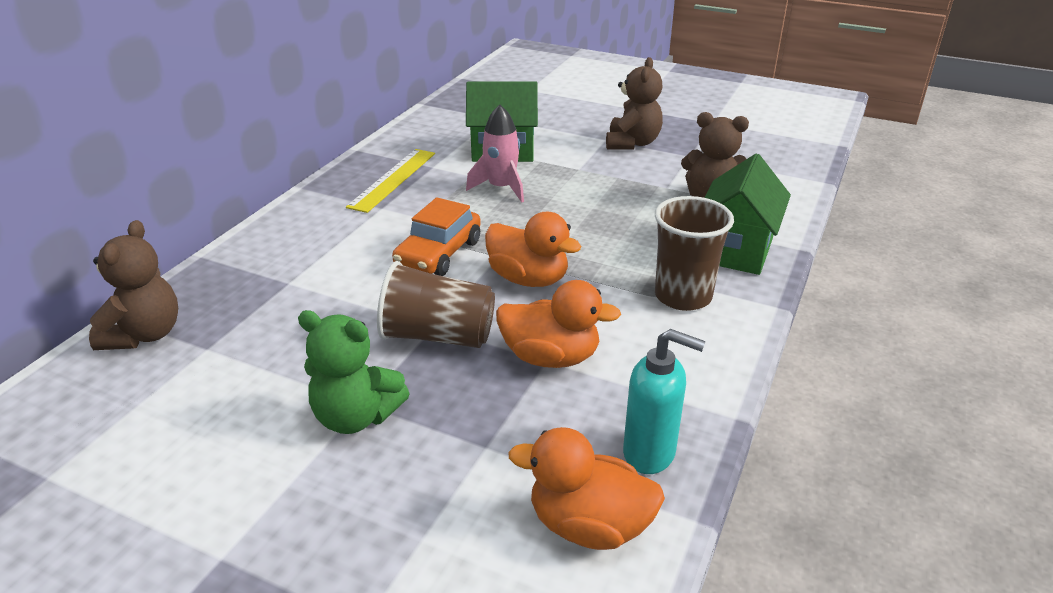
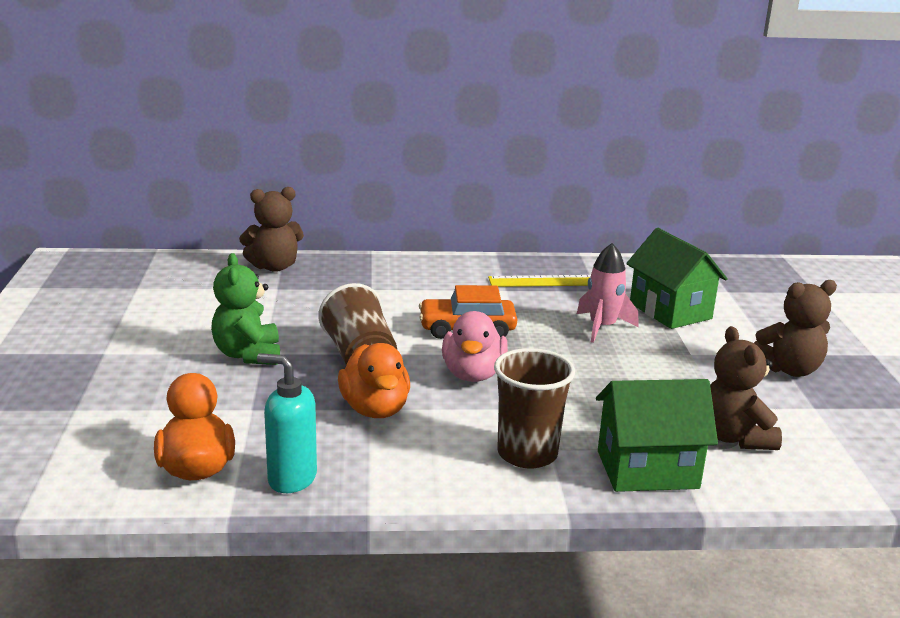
camera: 60 degrees right, 10 degrees down
(528, 279) = (473, 374): orange duck -> pink duck
(650, 453) = (291, 479): turquoise soap dispenser -> turquoise soap dispenser turned 120 degrees clockwise

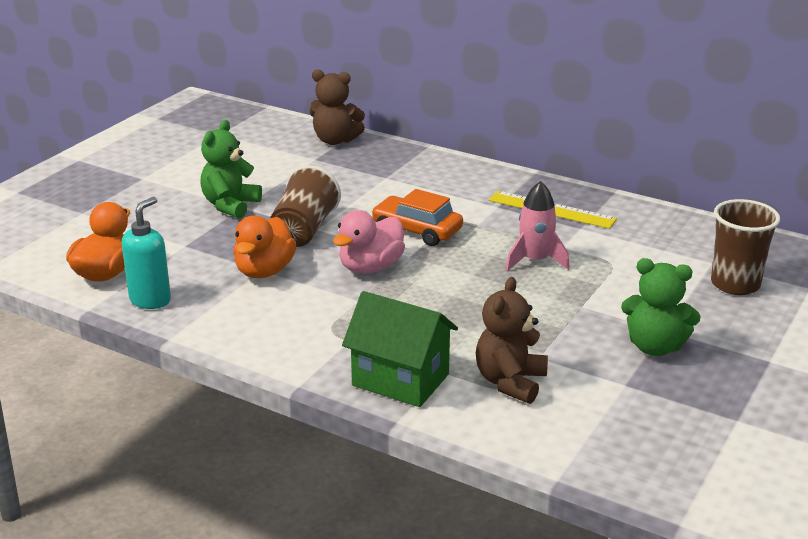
camera: 35 degrees right, 5 degrees up
(291, 479) = (151, 300): turquoise soap dispenser -> turquoise soap dispenser turned 60 degrees clockwise
(527, 454) = (327, 337): brown cup -> brown cup (735, 284)
(670, 311) = (622, 264): green house -> none
(789, 369) = (655, 347): brown teddy bear -> green teddy bear

